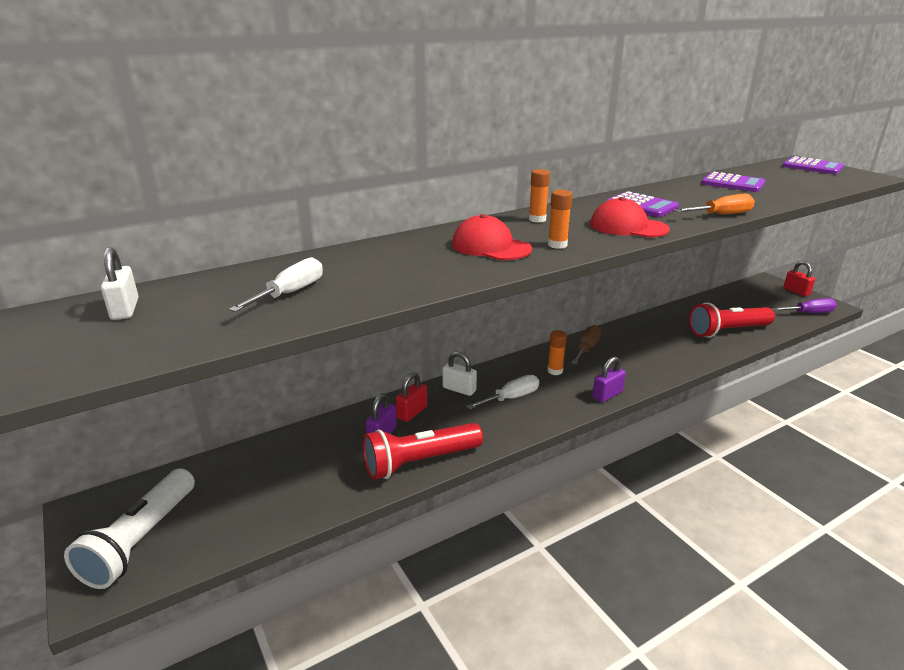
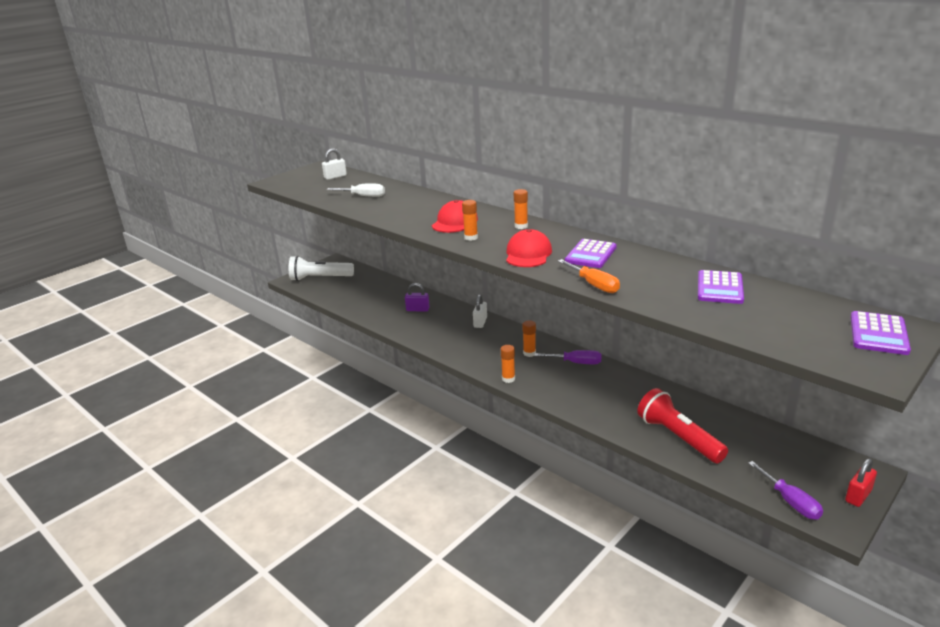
camera: 75 degrees right, 0 degrees up
(412, 412) = (445, 313): red padlock -> none
(419, 462) = (397, 325): red flashlight -> none
(511, 398) = (481, 342): white screwdriver -> none
(587, 348) = (576, 363): brown screwdriver -> purple screwdriver
(607, 395) = (508, 379): purple padlock -> orange glue stick

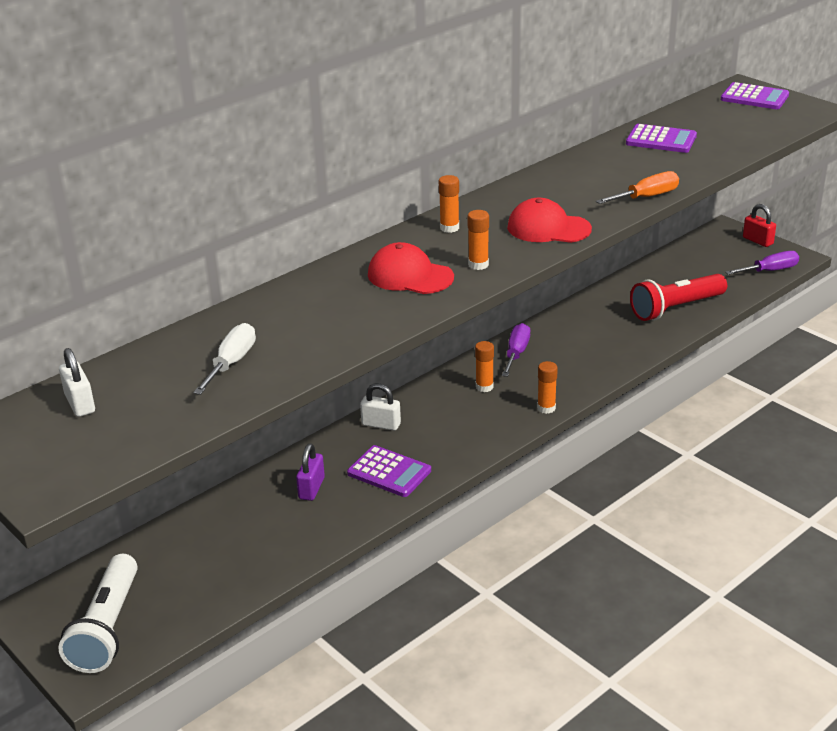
camera: 85 degrees left, 5 degrees up
(590, 254) = (560, 192): purple calculator -> purple calculator (389, 472)

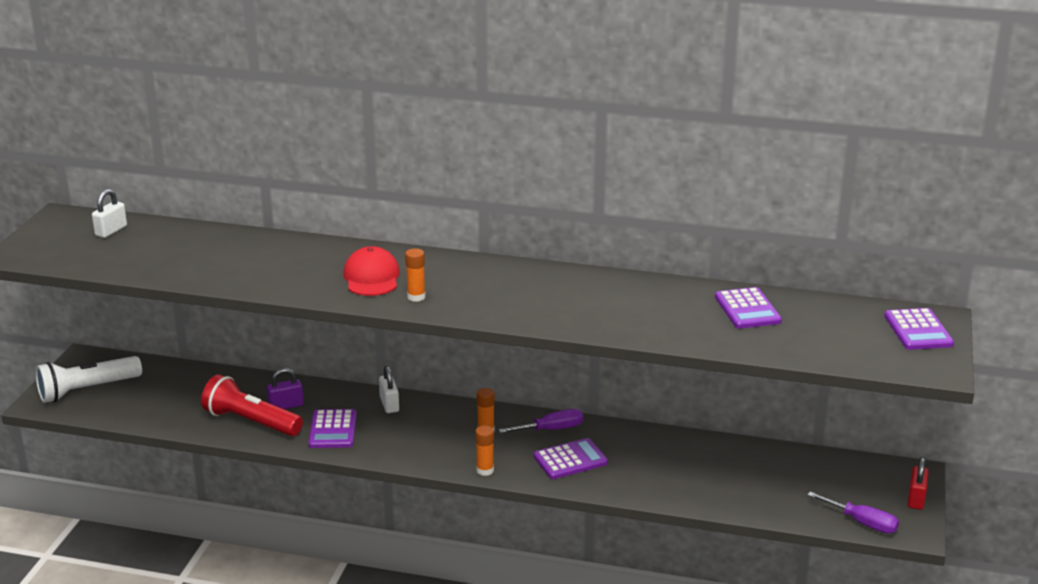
camera: 55 degrees right, 5 degrees down
(231, 363) = (195, 257): white screwdriver -> none
(449, 228) = (464, 269): orange glue stick -> none
(548, 228) = (508, 307): red cap -> none
(572, 360) = (570, 460): none -> purple calculator
(646, 197) = (618, 332): orange screwdriver -> none
(675, 308) = (720, 488): red flashlight -> red flashlight (251, 422)

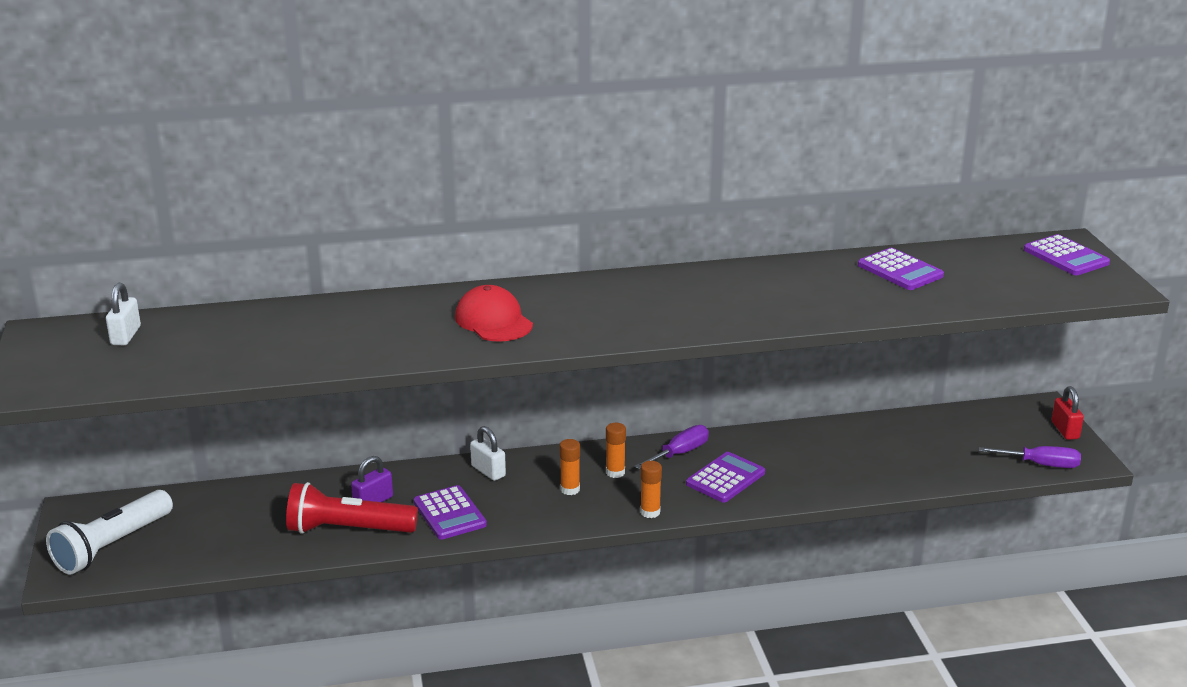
camera: 25 degrees left, 0 degrees up
(416, 297) = (564, 330): orange glue stick -> orange glue stick (570, 489)

